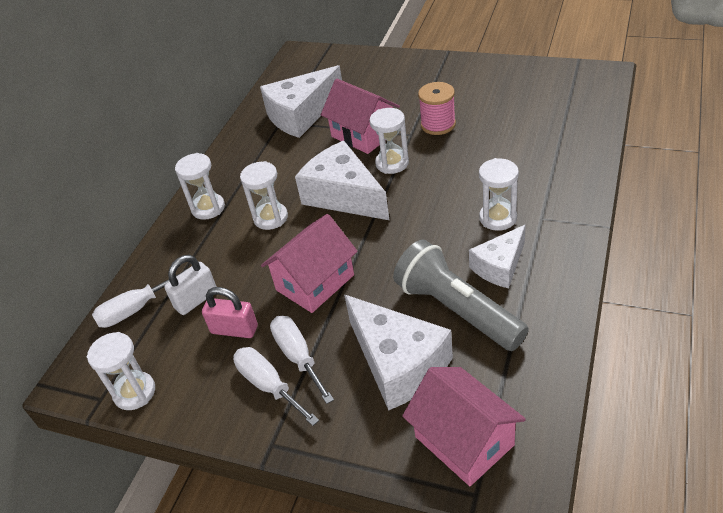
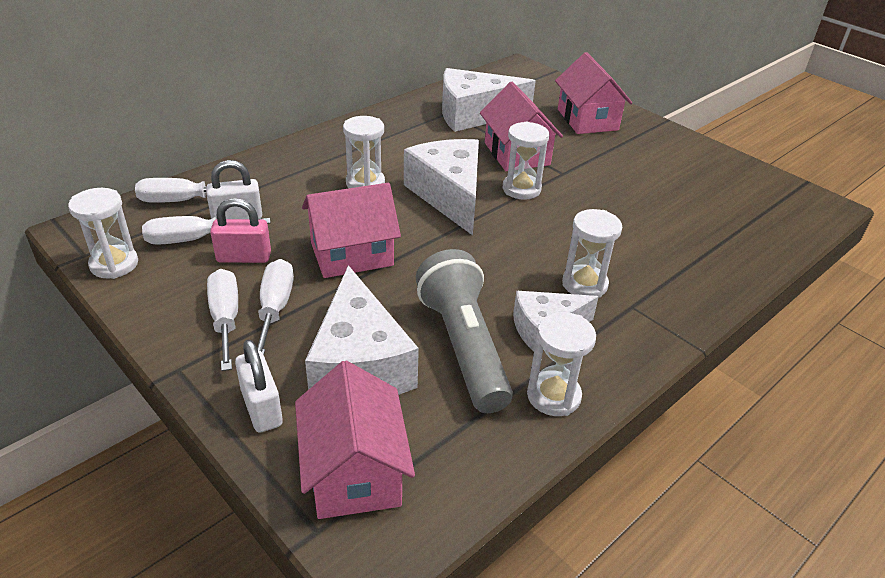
camera: 20 degrees right, 5 degrees down
(179, 337) = (193, 239): none -> white screwdriver
(208, 208) = (320, 151): white hourglass -> white hourglass (553, 396)
(234, 329) = (244, 257): pink padlock -> pink padlock turned 45 degrees counterclockwise
(360, 435) = (262, 408): none -> white padlock
(390, 78) = (587, 119): none -> pink house
(438, 124) = (598, 176): pink spool -> none

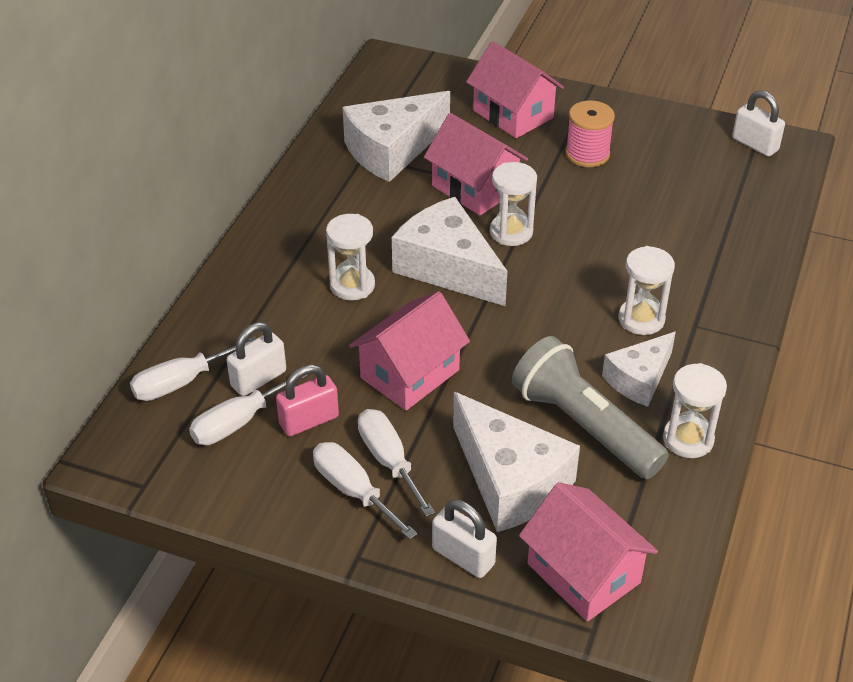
camera: 25 degrees left, 5 degrees up
(114, 264) = (186, 483): white hourglass -> none
(629, 159) = (587, 154): none -> pink spool
(788, 195) = (755, 144): none -> white padlock

